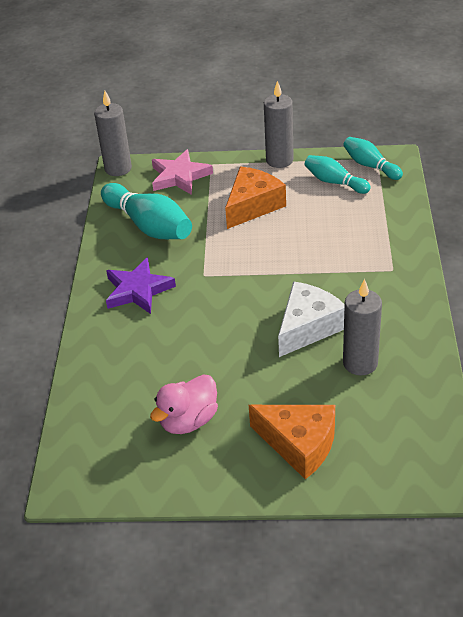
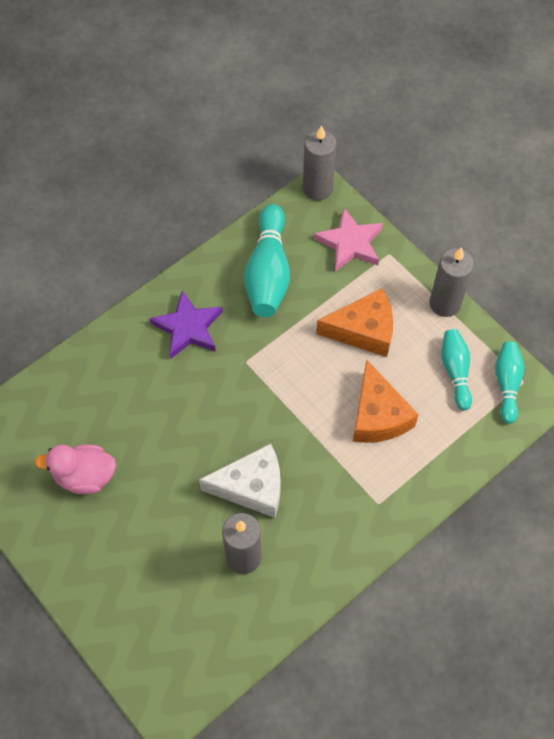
camera: 45 degrees right, 20 degrees up
(299, 444) = (122, 573): orange cheese -> orange cheese (378, 415)

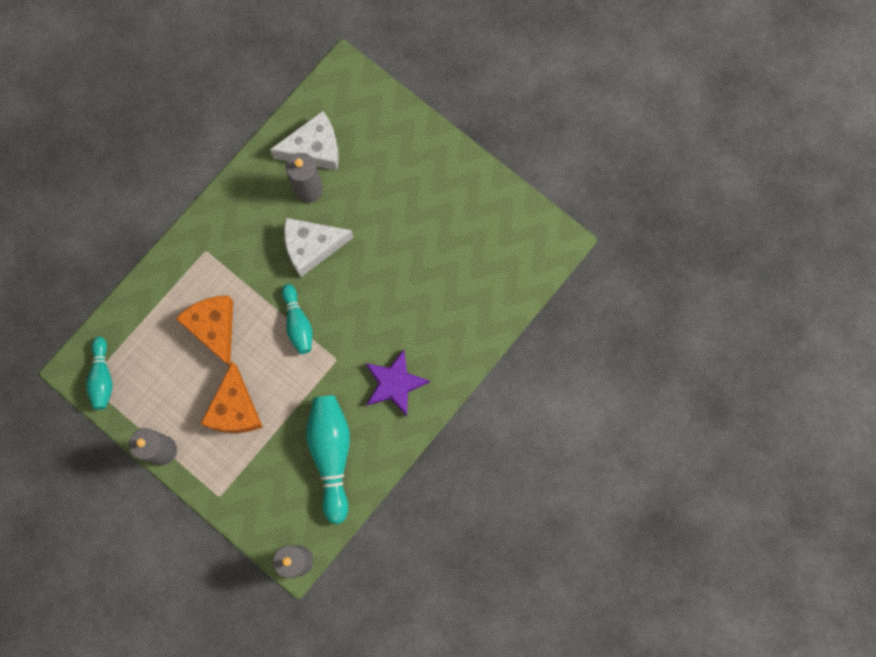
camera: 170 degrees right, 15 degrees up
(85, 476) = (451, 232): pink duck -> none
(227, 608) = (314, 149): none -> white cheese
(350, 243) = (258, 501): pink star -> none
(363, 330) = (235, 409): orange cheese -> orange cheese turned 75 degrees counterclockwise
(455, 371) = (148, 382): turquoise bowling pin -> turquoise bowling pin (298, 323)

